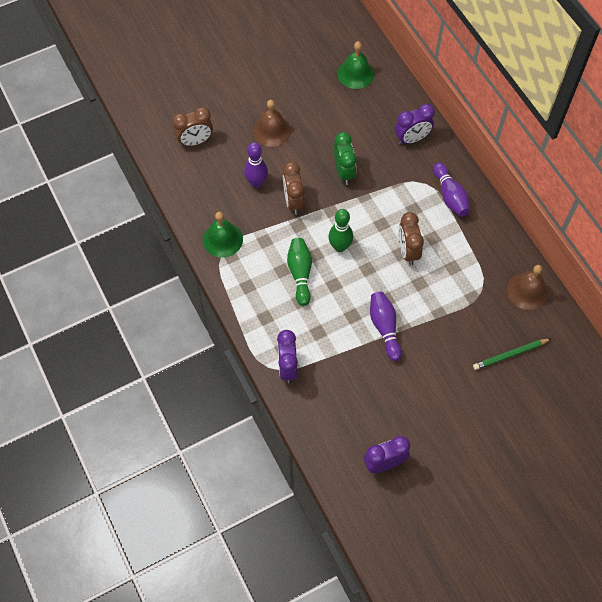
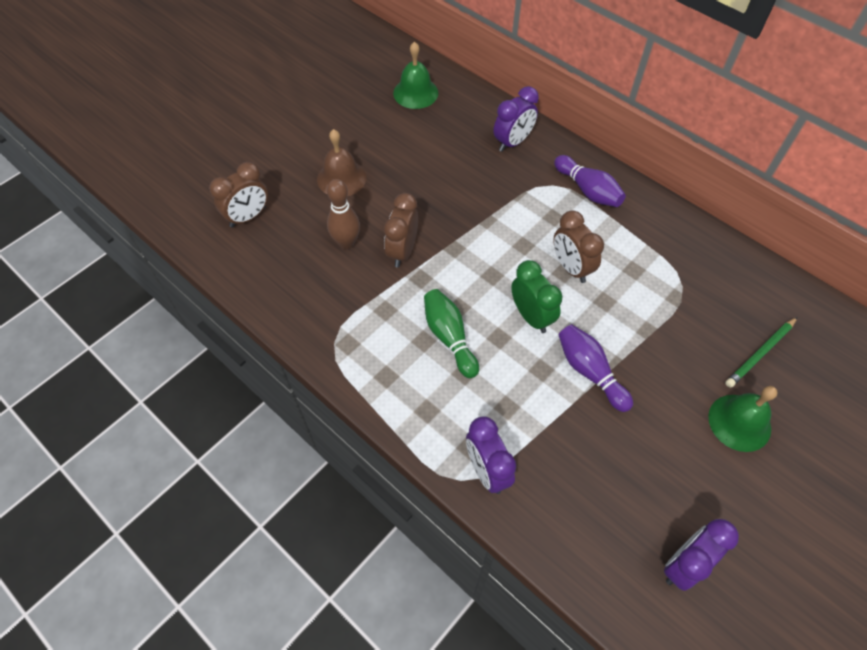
camera: 20 degrees left, 5 degrees down
(222, 239) = (328, 325): green bell -> green bell (739, 422)
(256, 183) = (346, 243): purple bowling pin -> brown bowling pin
(293, 201) = (402, 251): brown clock -> brown clock turned 45 degrees clockwise
(340, 247) = (485, 288): green bowling pin -> none
(343, 172) = (450, 200): green clock -> green clock (531, 316)
(527, 291) = (735, 270): brown bell -> none

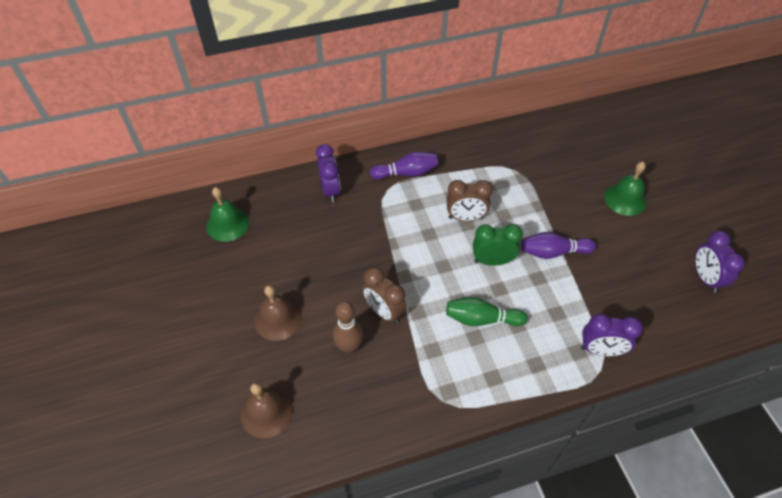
camera: 60 degrees left, 5 degrees down
(248, 217) = (266, 412): brown clock -> brown bell
(760, 353) = (584, 163): green pencil -> none

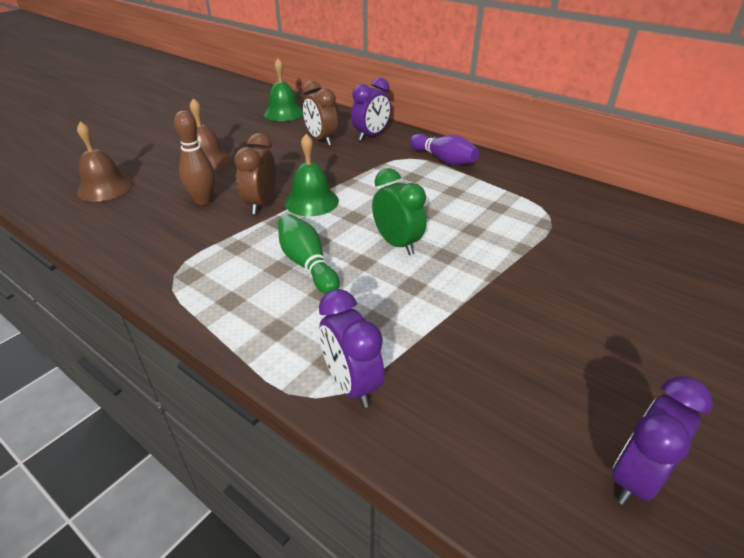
camera: 55 degrees right, 15 degrees down
(465, 218) = (434, 208): brown clock -> brown clock (321, 140)
(553, 252) = (467, 284): purple bowling pin -> none
(625, 199) = (649, 318): green bell -> green bell (311, 201)

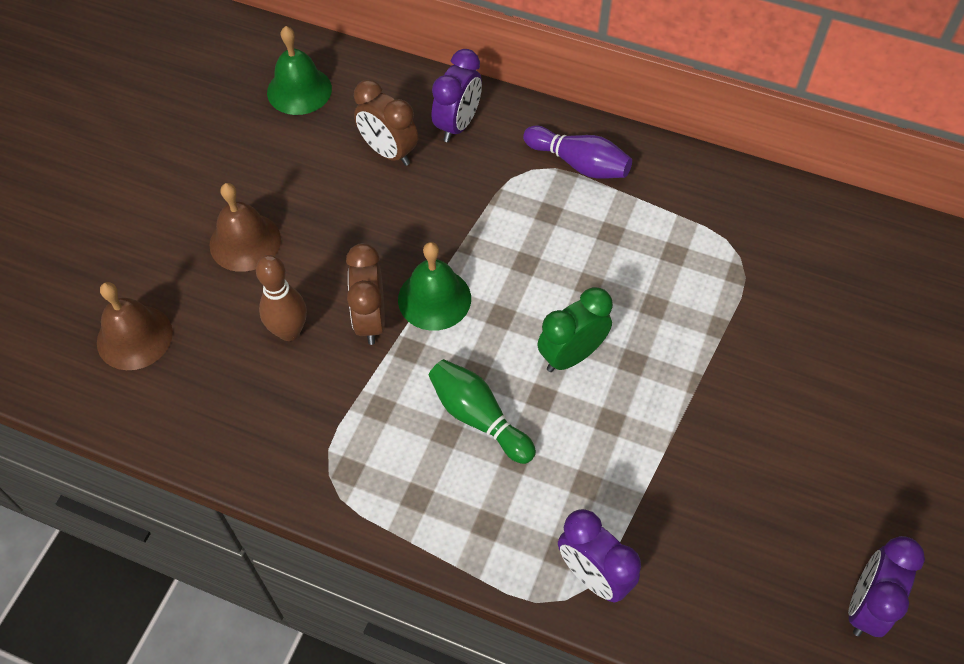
camera: 15 degrees left, 20 degrees up
(397, 244) = (571, 355): green clock -> green clock turned 75 degrees counterclockwise

